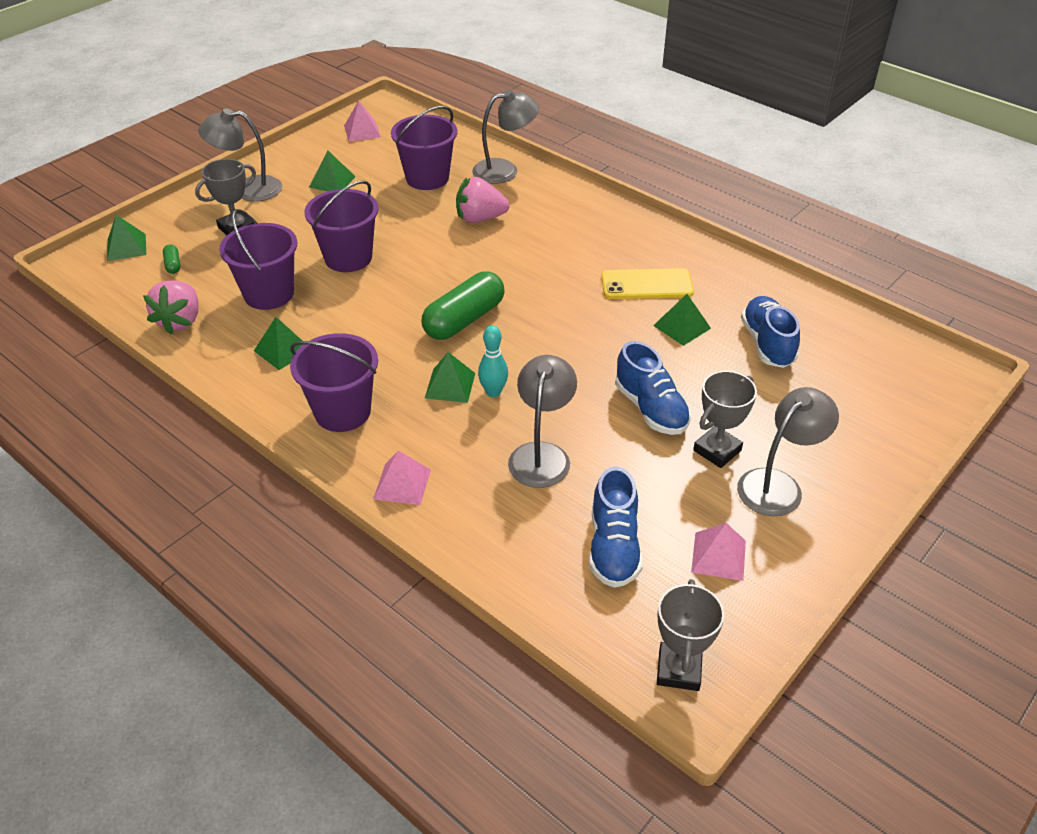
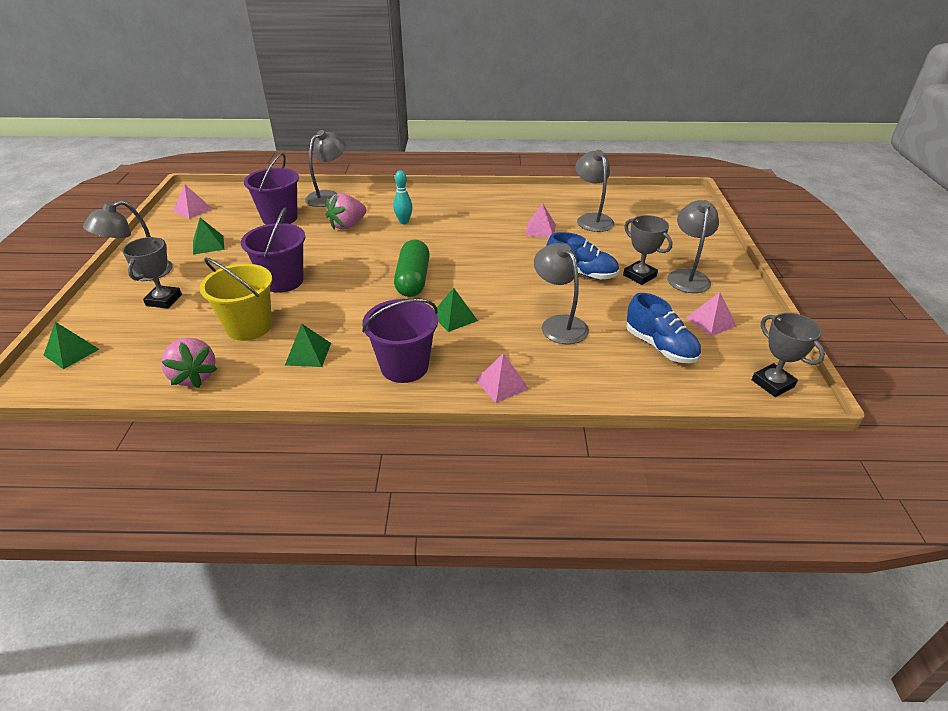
camera: 40 degrees left, 5 degrees down
(173, 265) = (136, 344): green capsule -> none
(269, 294) = (249, 327): purple bucket -> yellow bucket
(493, 392) = (485, 307): turquoise bowling pin -> turquoise bowling pin (404, 222)
(647, 285) = (494, 219): yellow phone -> none
(682, 327) = (540, 230): green pyramid -> pink pyramid
(717, 450) = (639, 276): grey trophy -> grey trophy turned 45 degrees counterclockwise
(767, 344) = (591, 219): blue shoe -> grey lamp

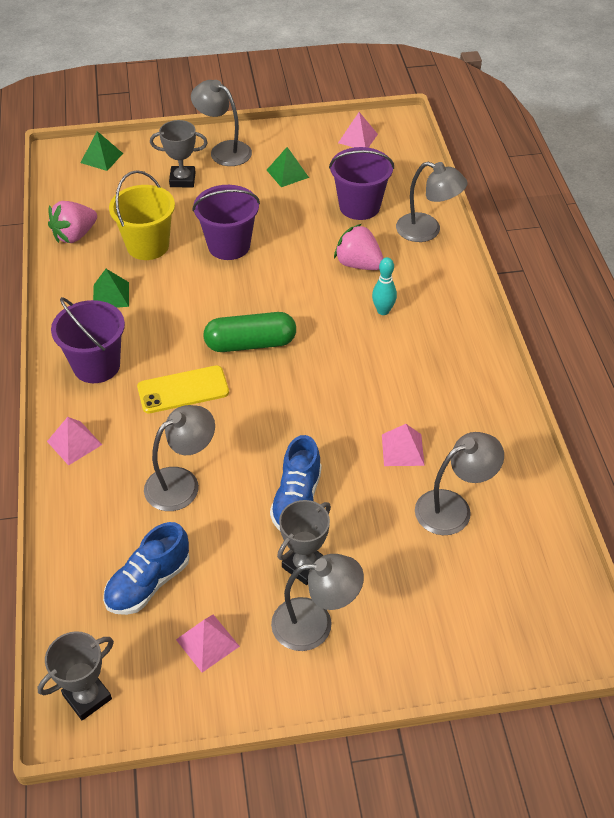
camera: 80 degrees right, 10 degrees up
(454, 317) = (183, 390): green pyramid -> yellow phone

